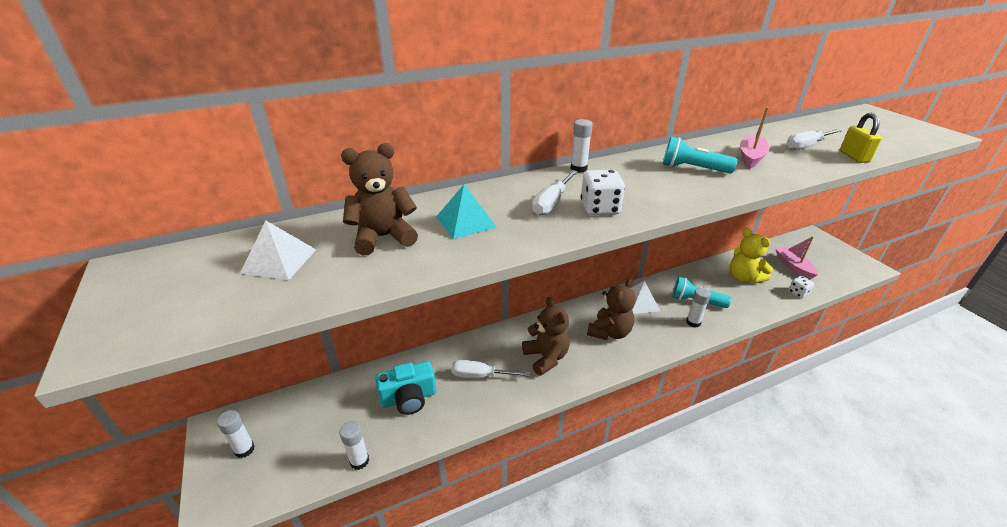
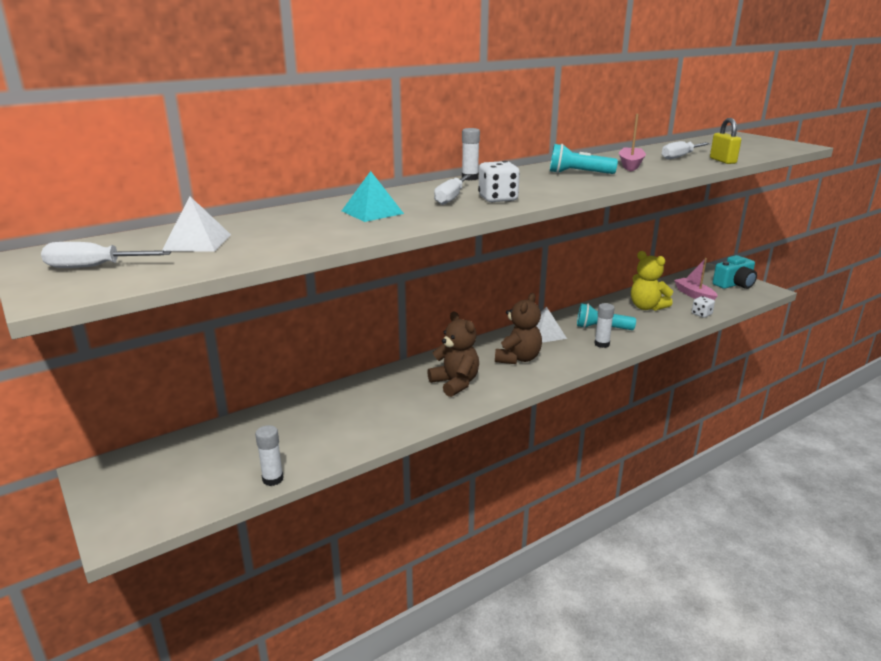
camera: 10 degrees left, 10 degrees down
(244, 449) = (136, 485): white glue stick -> none
(383, 237) = (295, 224): brown teddy bear -> none
(409, 398) = (313, 427): turquoise camera -> turquoise camera (734, 284)
(480, 375) = (388, 403): white screwdriver -> white screwdriver (94, 267)

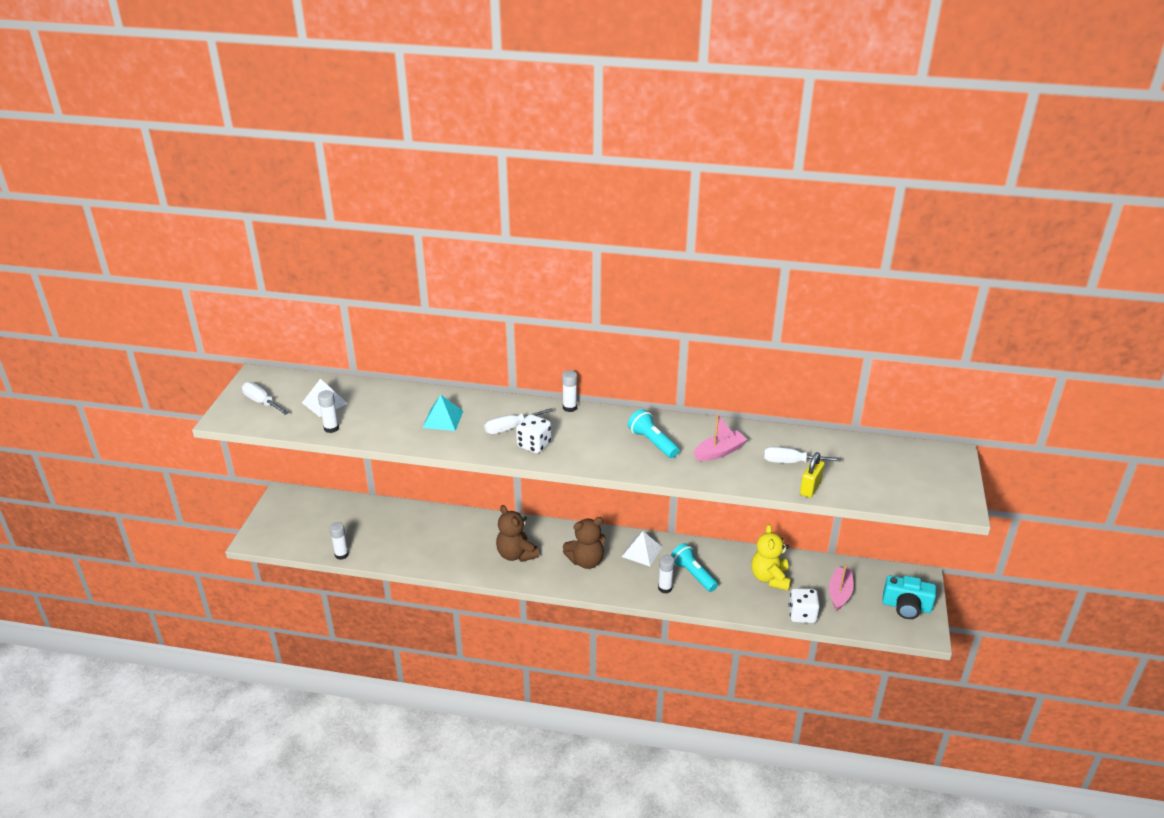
camera: 45 degrees right, 10 degrees up
(253, 252) = (331, 428): none -> white glue stick
(455, 383) = (516, 554): brown teddy bear -> brown teddy bear turned 135 degrees clockwise
(701, 314) = (802, 615): white dice -> white dice, size x1.52

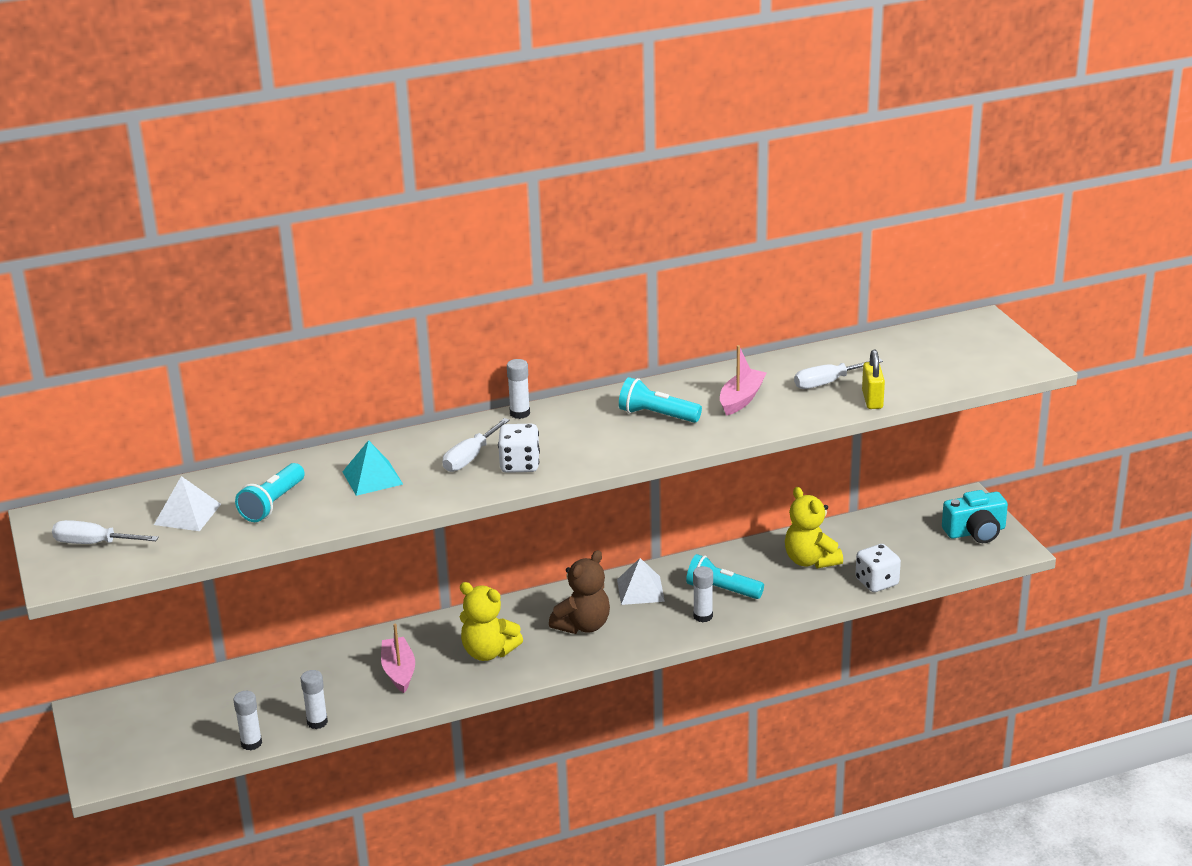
camera: 30 degrees left, 5 degrees down
(331, 428) = (232, 537): white glue stick -> white glue stick (317, 722)
(373, 415) = (272, 504): none -> turquoise flashlight
(516, 554) = (488, 652): brown teddy bear -> yellow teddy bear
(839, 593) = (897, 546): pink boat -> pink boat (399, 671)

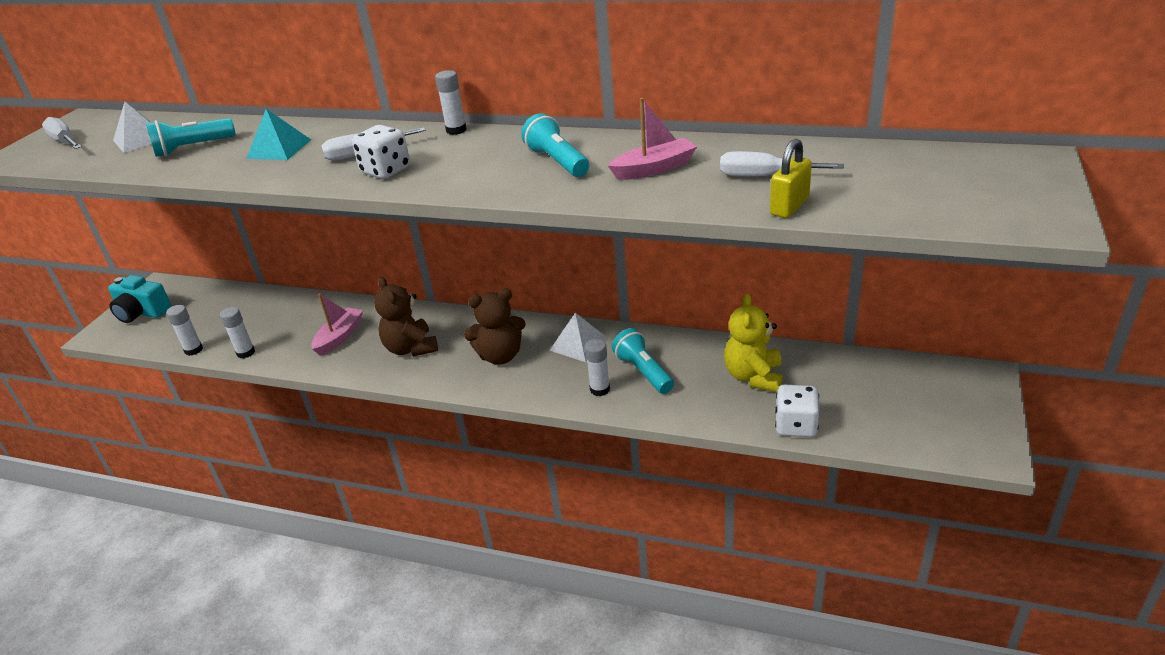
camera: 40 degrees right, 5 degrees up
(488, 652) = (411, 348): yellow teddy bear -> brown teddy bear
(975, 532) = (960, 415): turquoise camera -> turquoise camera (142, 312)

